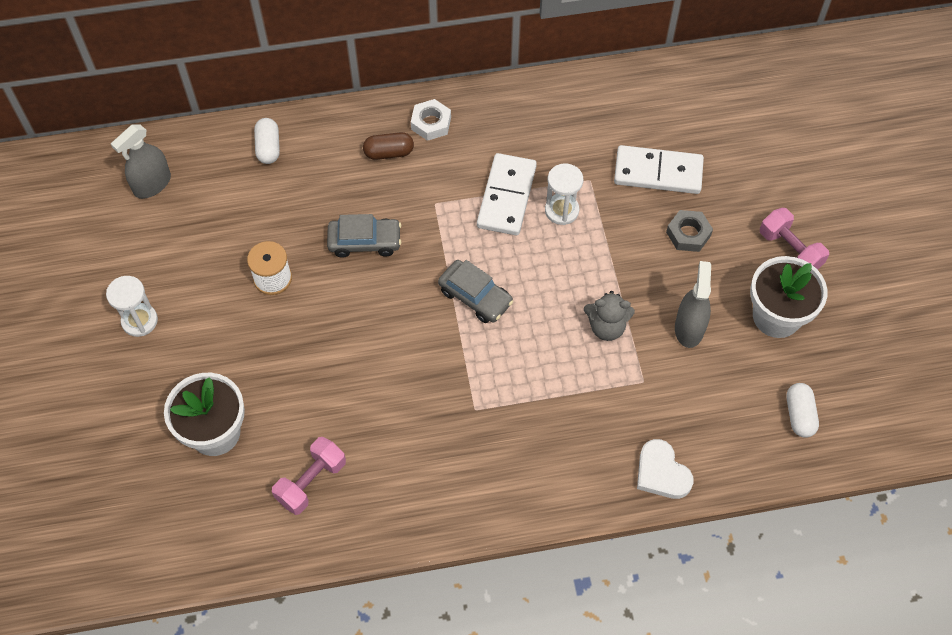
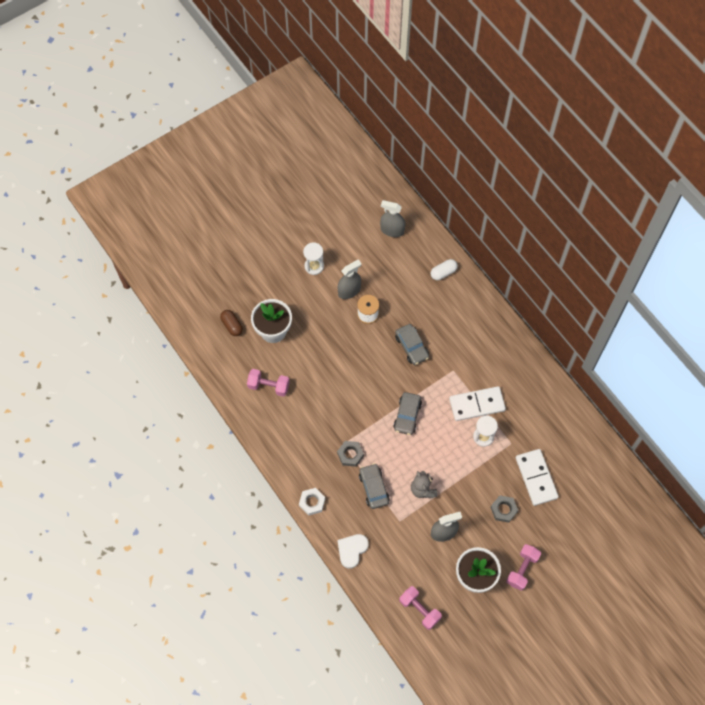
camera: 65 degrees right, 5 degrees up
(216, 288) = (349, 291): none -> grey spray bottle
(389, 153) = (472, 333): brown capsule -> brown capsule (232, 325)
(431, 123) = (503, 345): white nut -> white nut (312, 502)
(498, 406) = (350, 454): none -> grey nut
(571, 396) = (373, 488): none -> grey car
(799, 415) = (419, 609): white capsule -> pink dumbbell

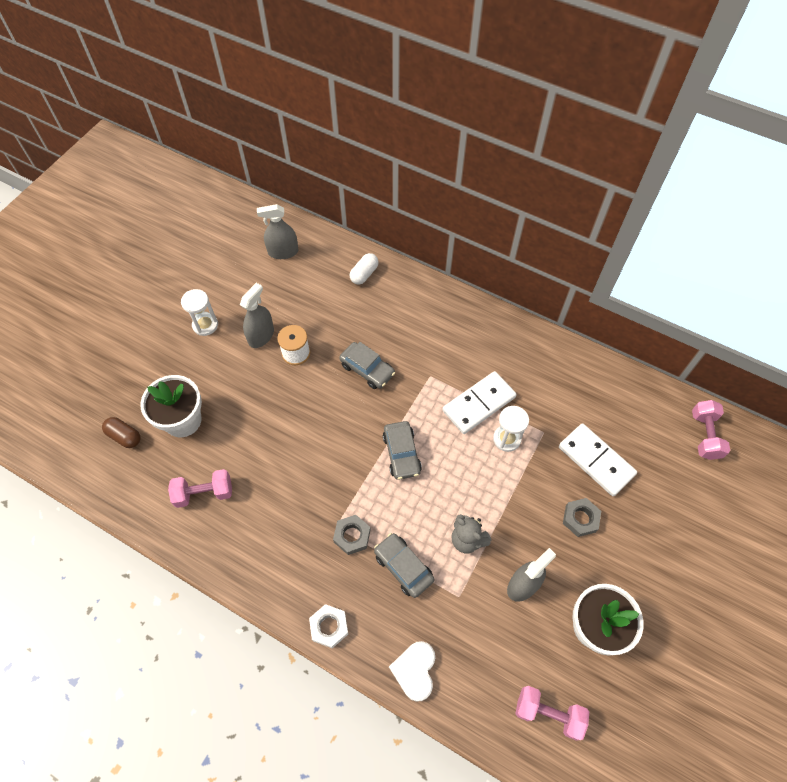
camera: 25 degrees left, 5 degrees down
(522, 569) = (646, 587): pink dumbbell -> pink dumbbell (704, 435)

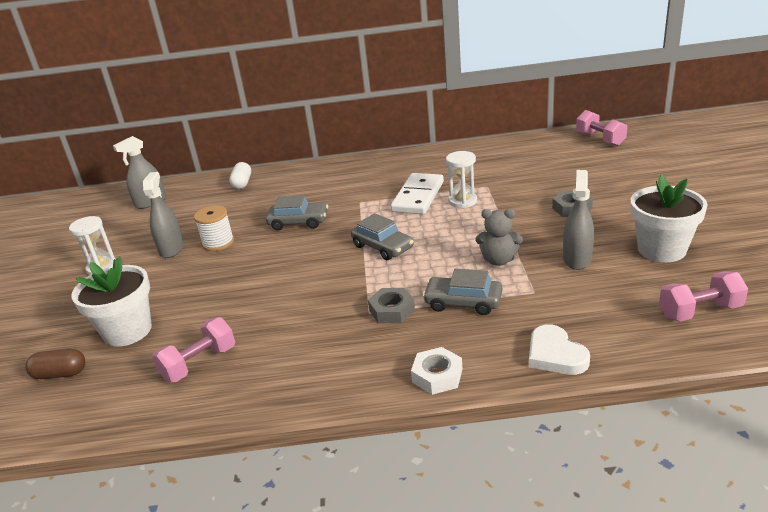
camera: 30 degrees left, 30 degrees down
(596, 461) = (544, 180): white domino -> none

